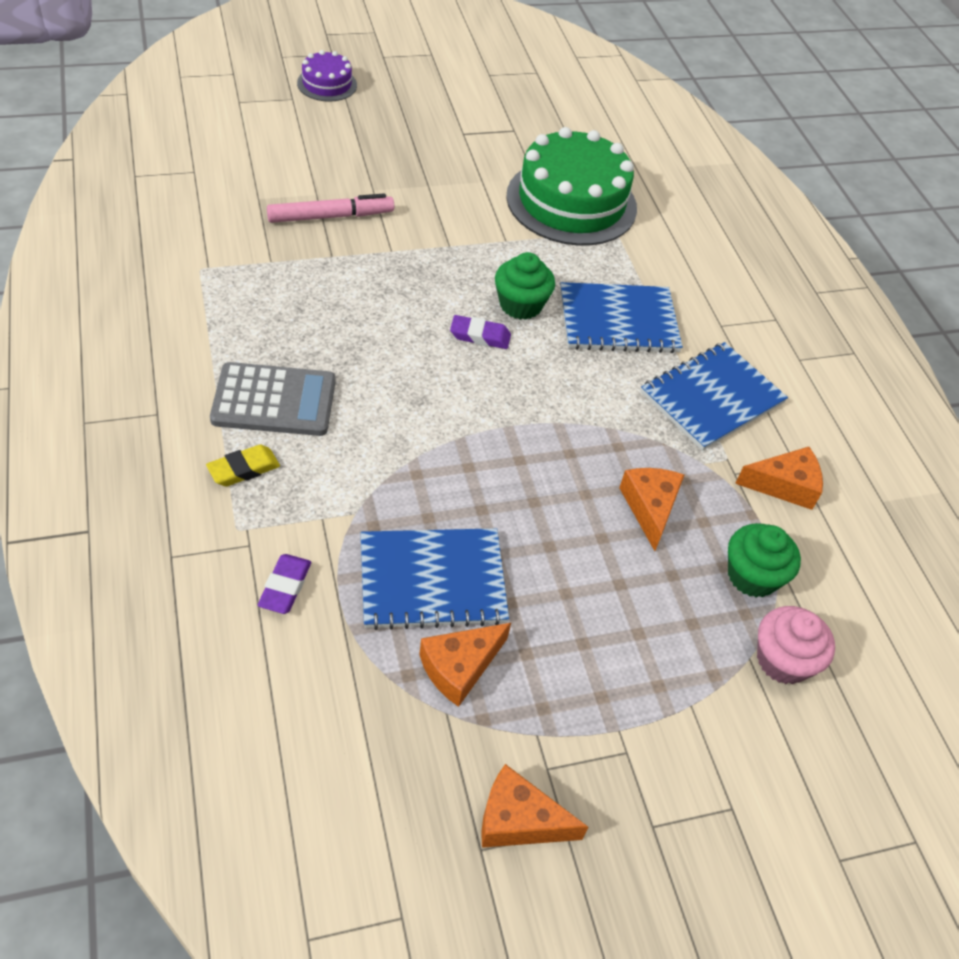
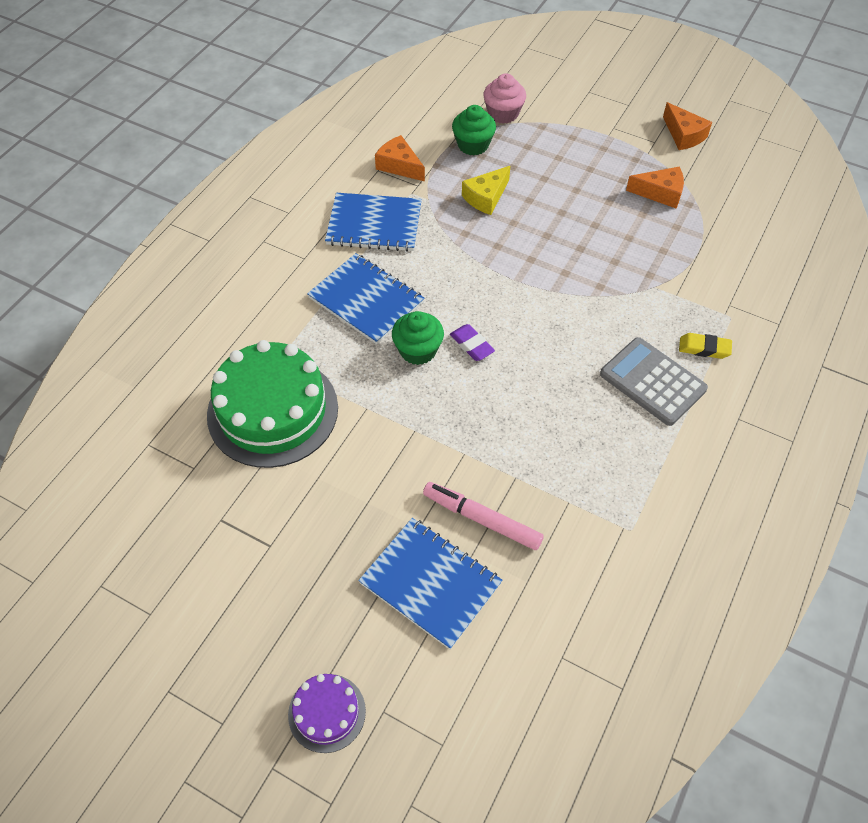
camera: 130 degrees left, 5 degrees up
(285, 587) = (723, 273): purple eraser -> none
(432, 580) = (640, 232): blue notebook -> blue notebook (430, 583)
(650, 508) = (486, 197): orange cheese -> yellow cheese

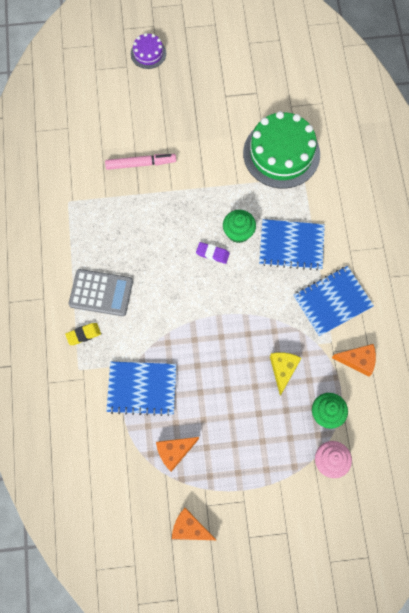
camera: 145 degrees right, 15 degrees up
(430, 583) = (143, 123): blue notebook -> blue notebook (142, 388)

